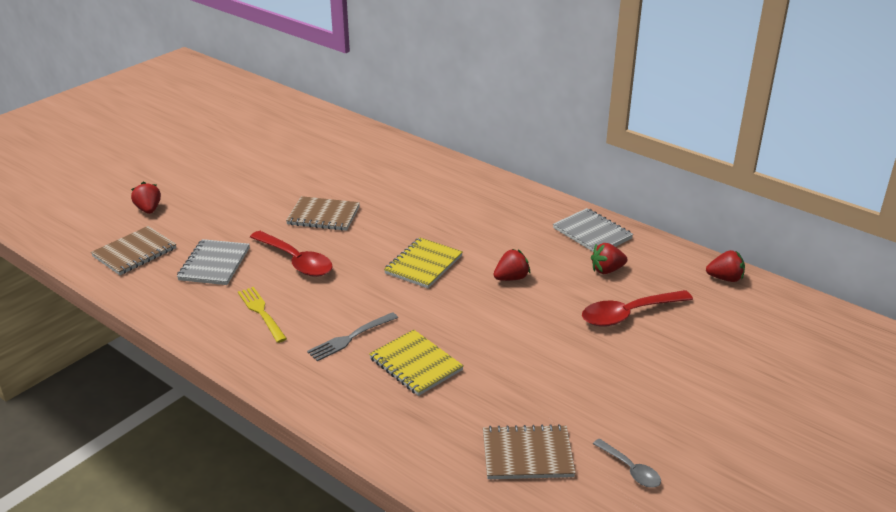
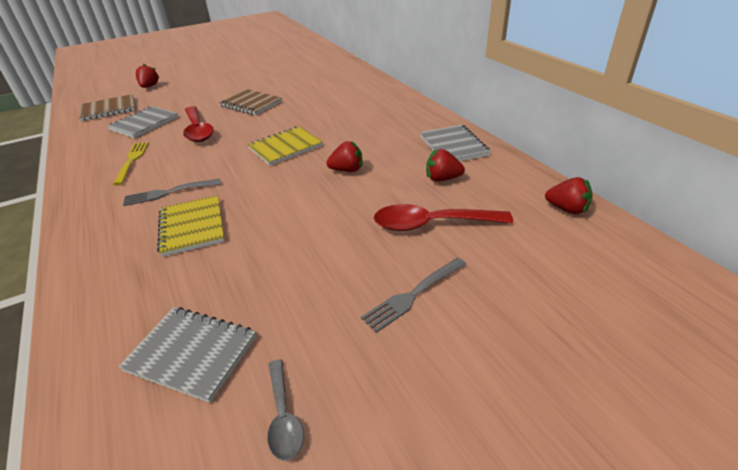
camera: 25 degrees right, 5 degrees up
(527, 454) = (192, 353): brown notebook -> grey notebook
(655, 373) = (413, 295): none -> grey fork

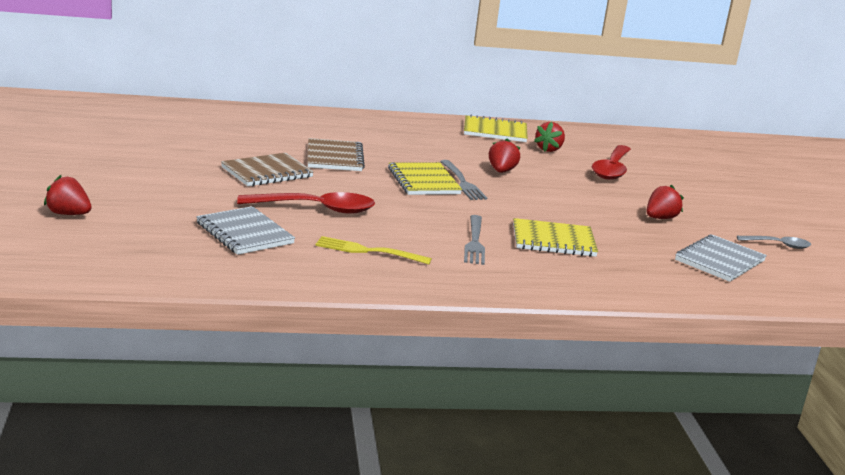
camera: 75 degrees left, 15 degrees down
(108, 109) = (137, 250): brown notebook -> brown notebook (334, 157)
(413, 295) = (689, 194): grey fork -> grey fork (462, 182)
(453, 146) = (495, 131): grey notebook -> yellow notebook
(567, 209) = (620, 135): red strawberry -> red strawberry (660, 218)

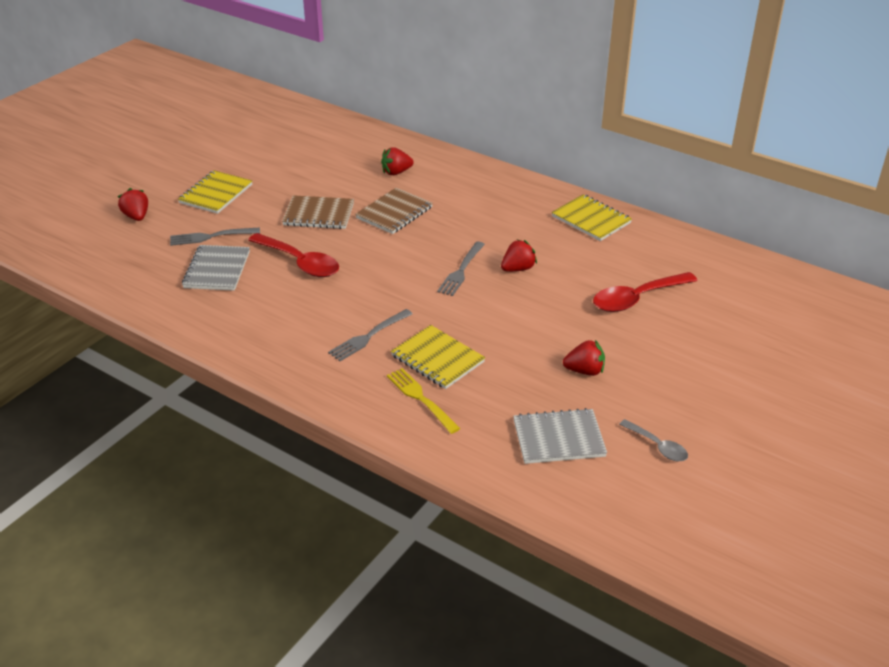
camera: 45 degrees right, 15 degrees up
(188, 211) = (211, 237): none -> grey fork
(368, 251) = (275, 316): yellow fork -> yellow fork (421, 398)
(423, 181) = (428, 259): yellow notebook -> yellow notebook (216, 194)
(549, 149) = (610, 256): red strawberry -> red strawberry (396, 172)

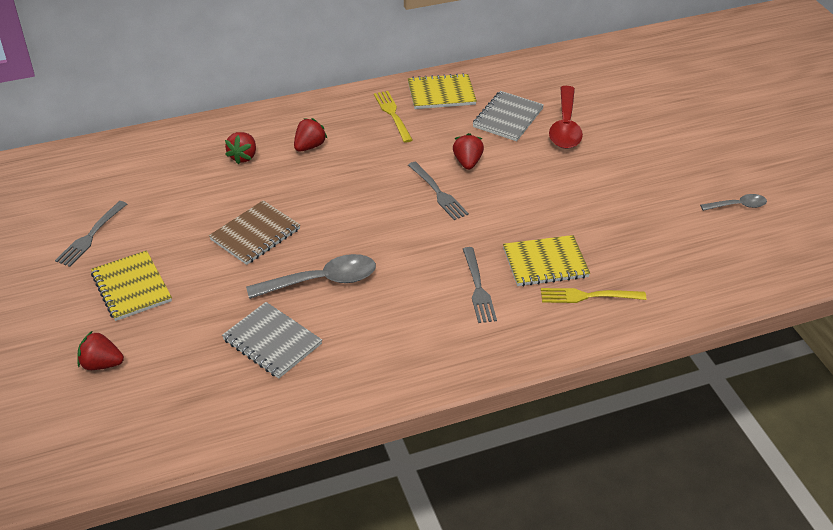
camera: 55 degrees left, 5 degrees up
(211, 237) = (208, 322): grey fork -> grey fork (91, 236)
(300, 262) = (322, 281): red spoon -> grey spoon
(394, 213) = (308, 188): brown notebook -> none
(531, 210) = (392, 114): none -> yellow fork
(558, 438) = (693, 247): grey notebook -> grey notebook (508, 118)
(584, 371) = (628, 195): red strawberry -> red strawberry (309, 146)

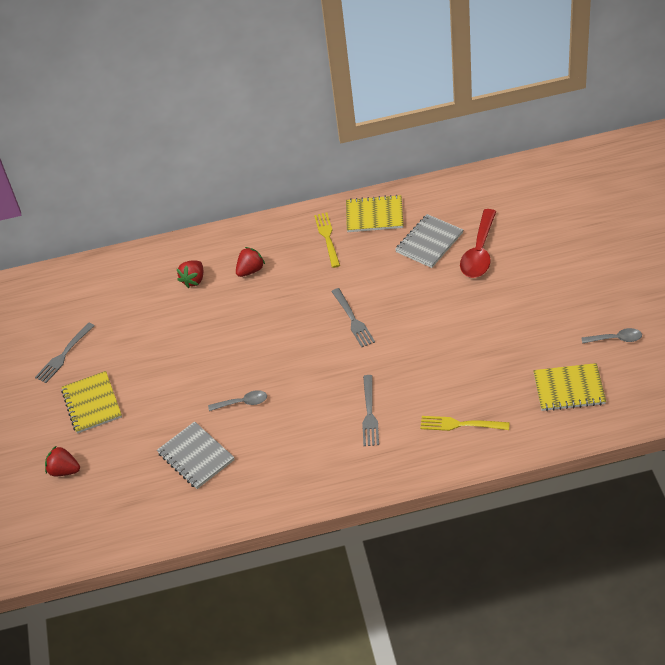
camera: 15 degrees right, 5 degrees up
(255, 234) = (194, 357): brown notebook -> none
(322, 281) = (242, 403): grey spoon -> grey spoon, size x0.56
(467, 162) = (384, 289): red strawberry -> none
(545, 263) = (431, 391): yellow notebook -> yellow notebook (569, 389)

